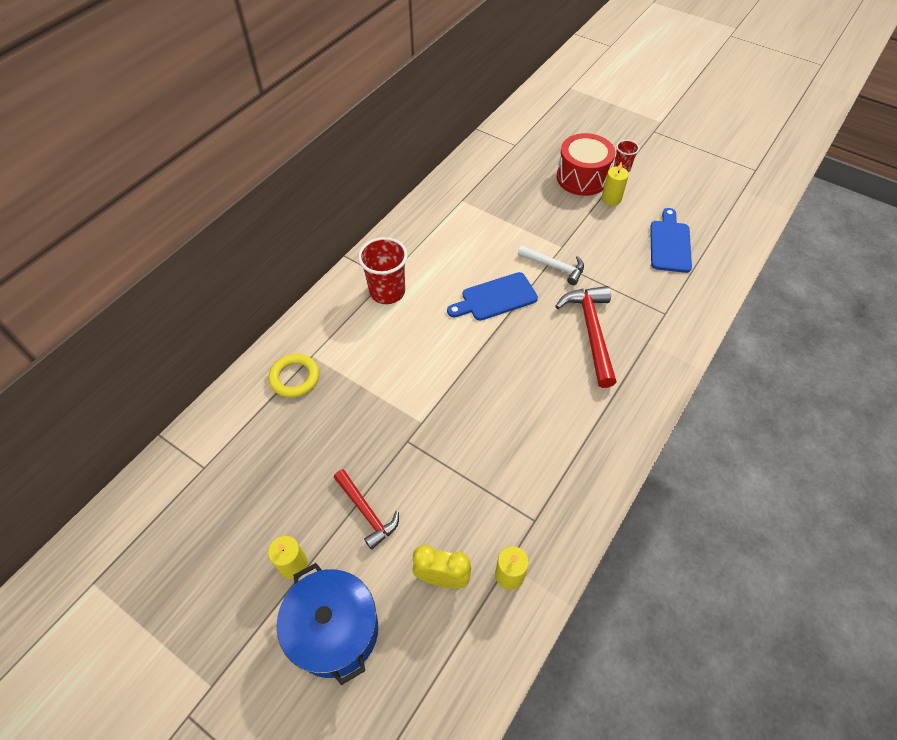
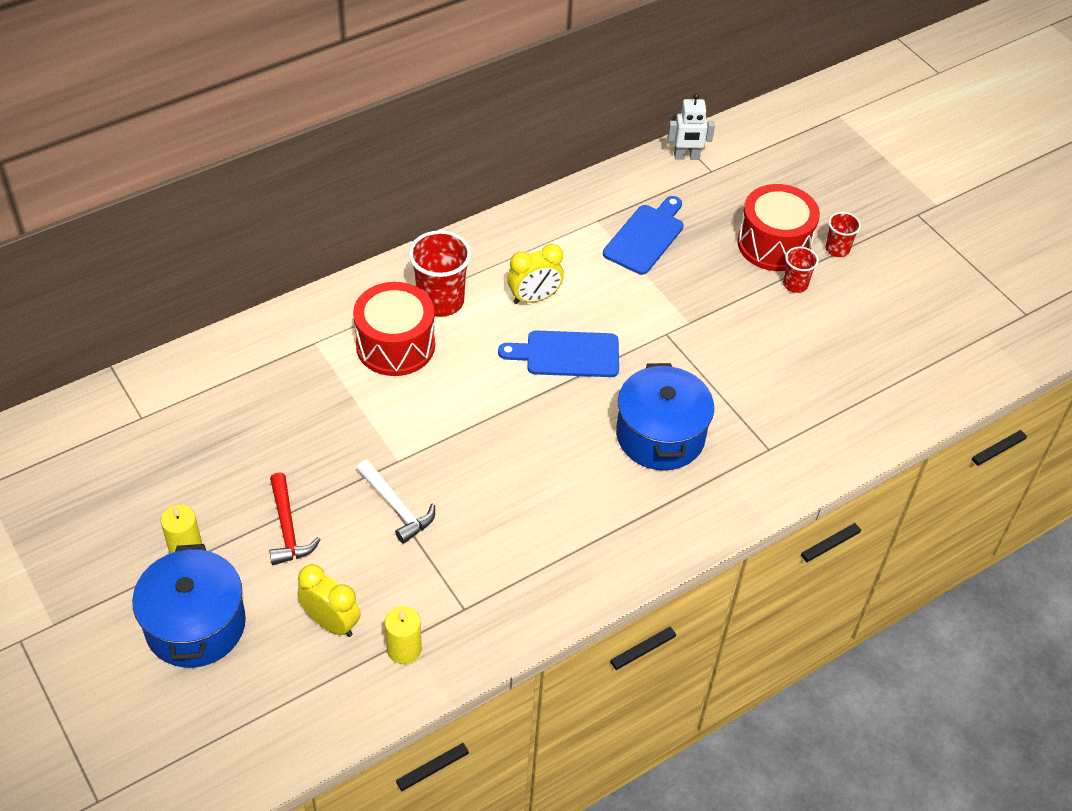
camera: 20 degrees right, 5 degrees down
(294, 377) = (283, 360): yellow ring -> none
(372, 336) = (395, 345): none -> red drum
(451, 266) = (534, 298): none -> yellow clock
(494, 141) = (686, 156): none -> white robot
(555, 267) = (664, 344): white hammer -> white hammer (397, 507)
(591, 331) = (660, 436): red hammer -> blue pot
(611, 199) = (795, 284): yellow candle -> red cup
(670, 243) = (835, 368): blue cutting board -> blue cutting board (646, 237)

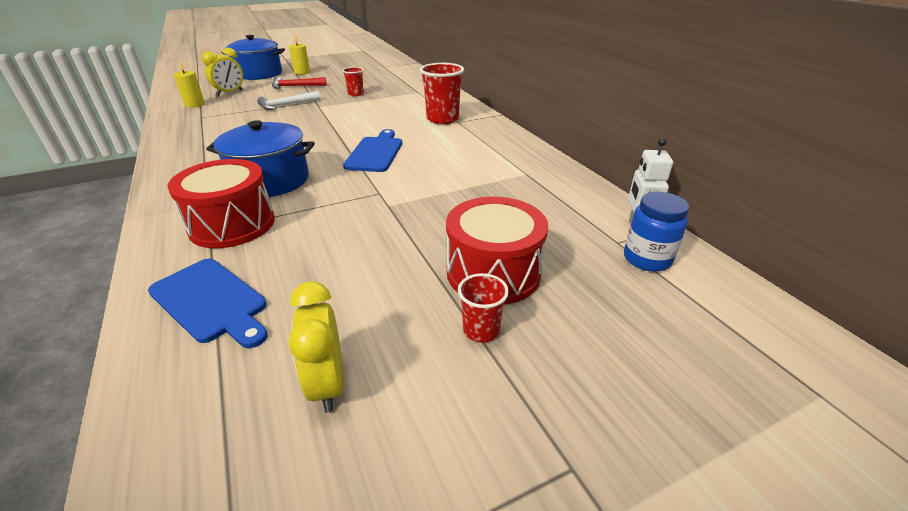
camera: 100 degrees right, 15 degrees down
(395, 345) = (408, 108): red drum -> red drum (232, 224)
(534, 298) = (437, 145): yellow clock -> yellow clock (328, 384)
(646, 237) = (505, 194): blue cutting board -> blue cutting board (211, 302)
(731, 158) = (647, 259): none -> blue jar
(795, 284) = (422, 280): red cup -> red cup (356, 94)

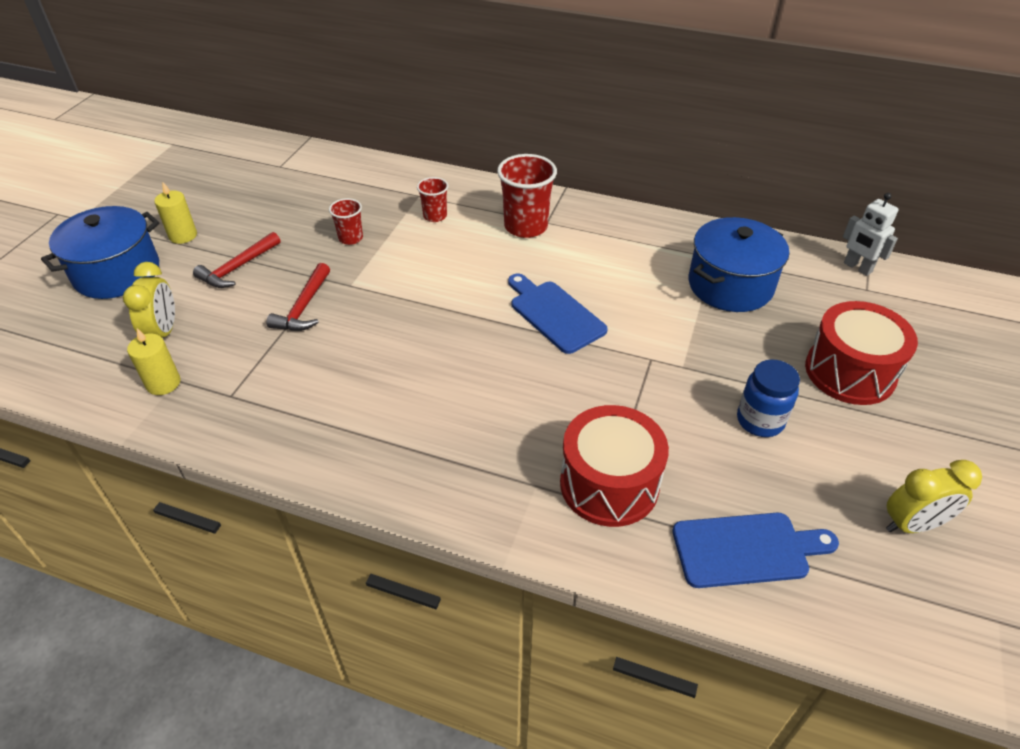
camera: 45 degrees left, 10 degrees up
(270, 180) = (532, 416): blue pot -> blue pot (730, 285)
(286, 105) = (304, 307): white hammer -> red hammer
(328, 384) = (912, 524): yellow clock -> yellow clock turned 45 degrees counterclockwise
(481, 330) = (913, 420): red cup -> red cup (435, 216)
(647, 259) = (899, 293): blue jar -> blue jar (760, 420)

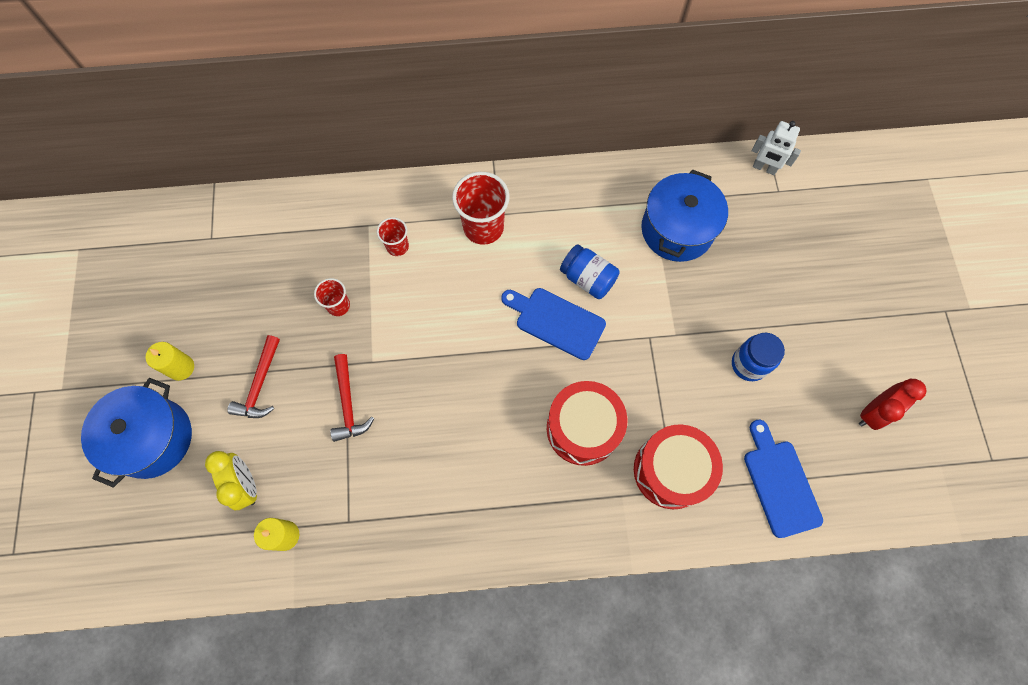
camera: 25 degrees left, 25 degrees up
(609, 293) = (587, 279): none -> blue jar
(746, 550) = (780, 483): blue cutting board -> blue cutting board turned 75 degrees counterclockwise
(850, 372) = (793, 287): red drum -> red drum (583, 428)
(912, 524) = (873, 412): yellow clock -> red clock

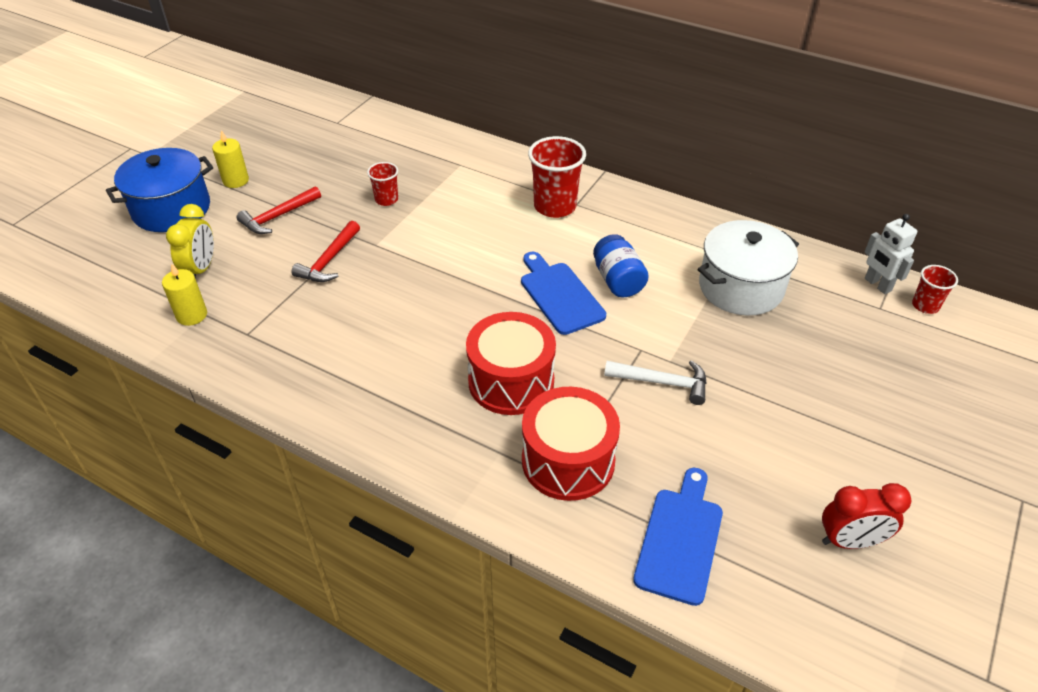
camera: 35 degrees right, 25 degrees down
(397, 246) = (470, 186): red cup -> red cup (925, 305)
(677, 229) = (741, 287): blue pot -> white pot
(684, 358) = (662, 382): none -> white hammer
(748, 364) = (730, 422): blue jar -> none

